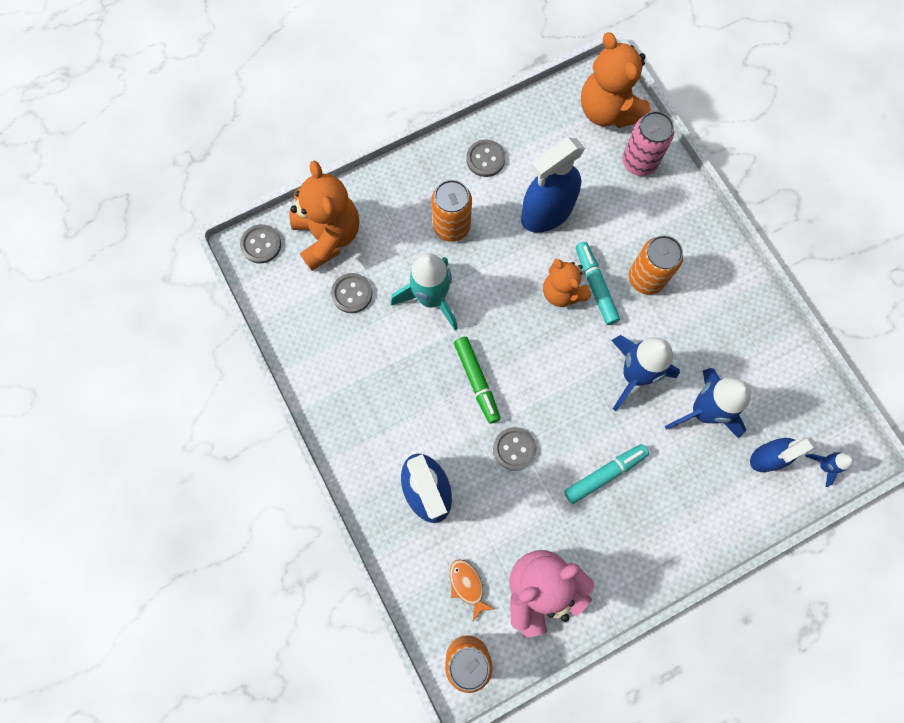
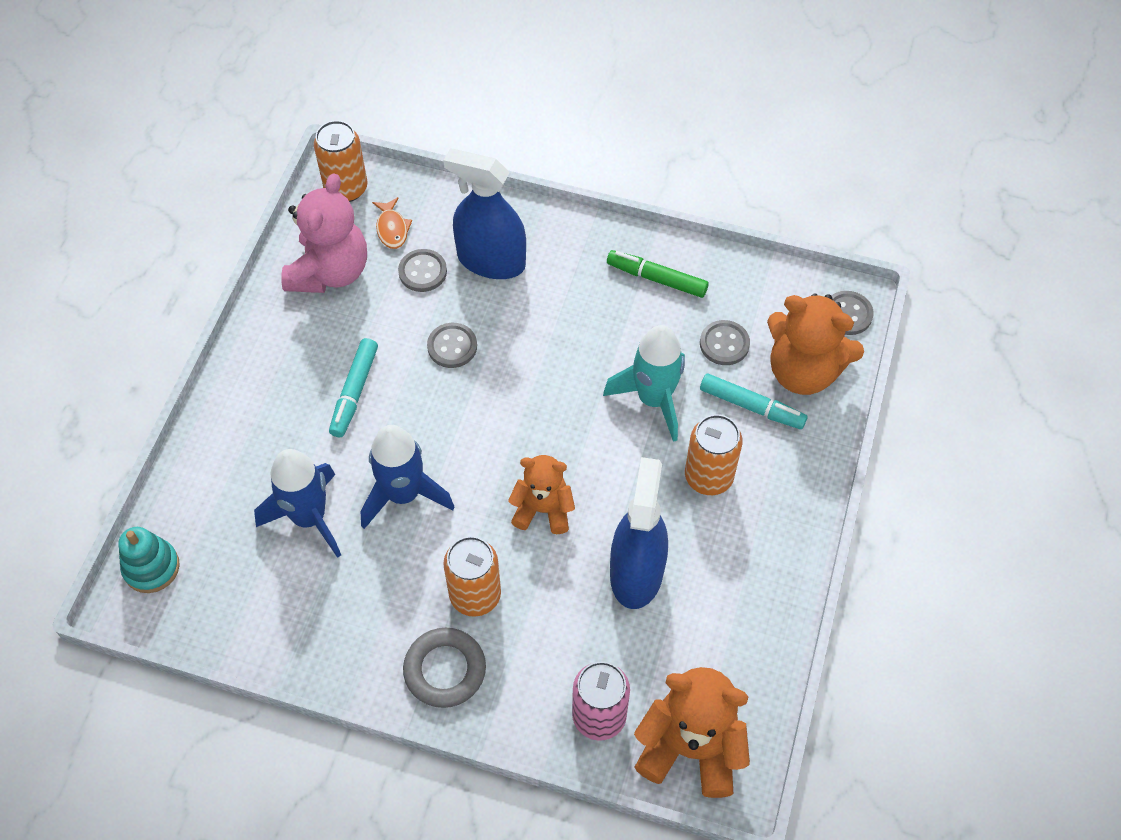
camera: 135 degrees right, 15 degrees down
(467, 585) = (392, 228): orange fish -> orange fish turned 60 degrees clockwise
(476, 381) = (539, 369): green marker -> green marker (656, 279)
(485, 159) = (753, 571): grey button -> grey button (422, 272)
(595, 285) = (517, 544): turquoise marker -> turquoise marker (751, 406)
(698, 253) = (445, 670): none -> grey ring
(767, 457) = (214, 528): blue spray bottle -> none
(824, 465) = (151, 567): blue rocket -> turquoise stacking toy

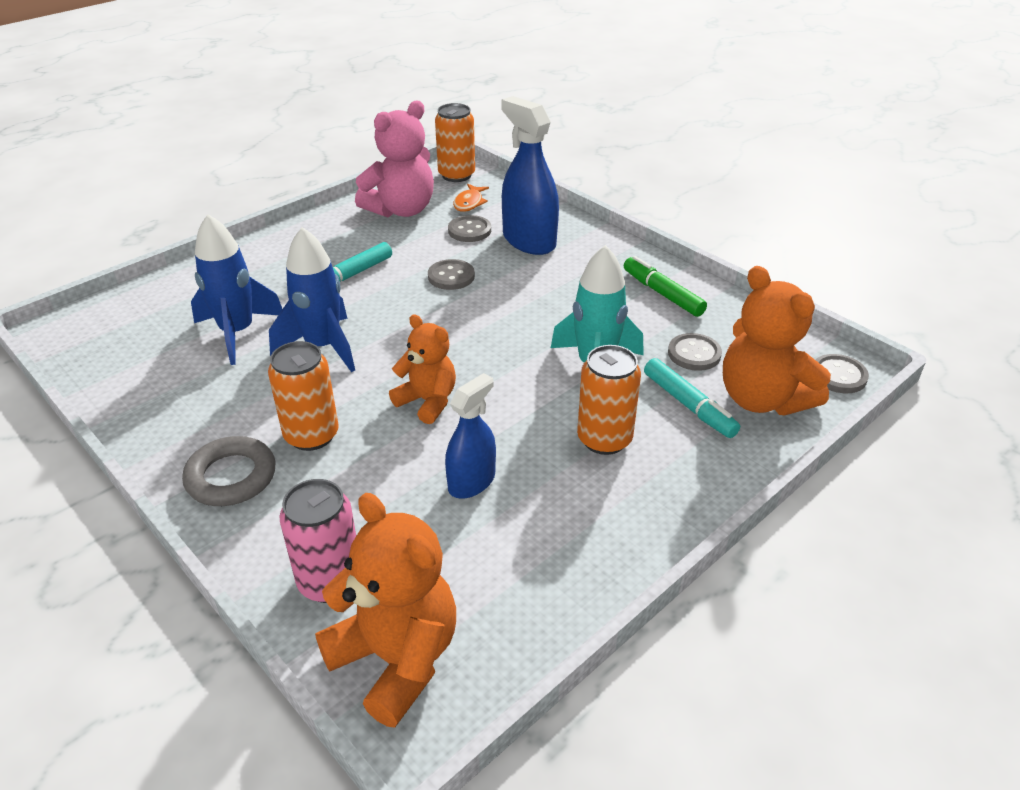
camera: 30 degrees right, 20 degrees down
(151, 567) = (97, 317): turquoise stacking toy -> none
(636, 573) = (471, 482): blue spray bottle -> blue spray bottle, size x0.62

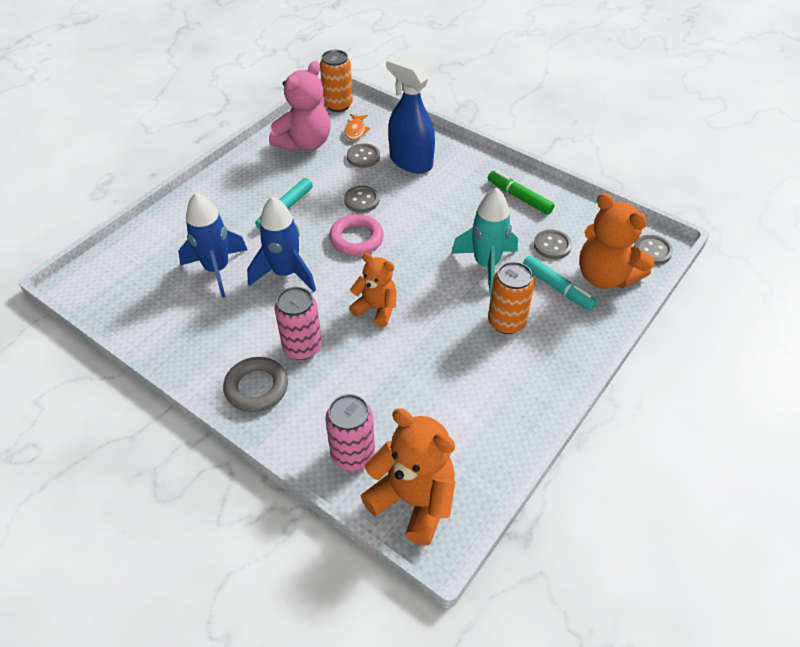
camera: 10 degrees left, 10 degrees up
(311, 435) = (302, 347): orange can -> pink can
(429, 318) = (356, 238): none -> pink ring
(471, 482) = (425, 367): blue spray bottle -> none

